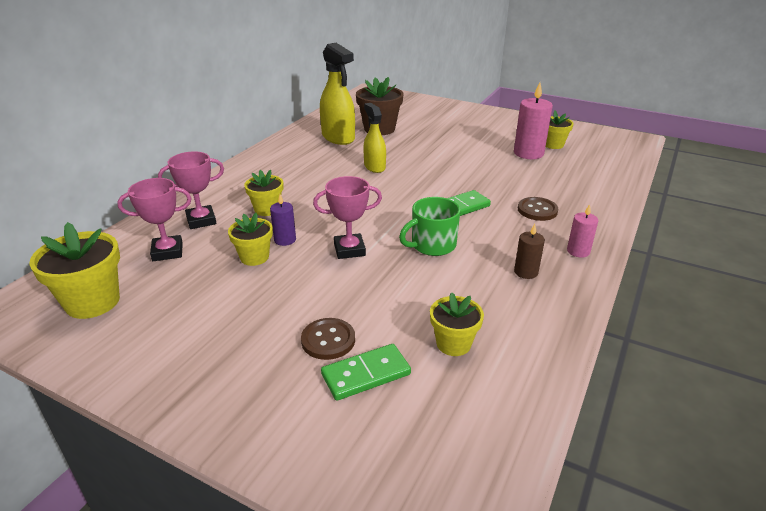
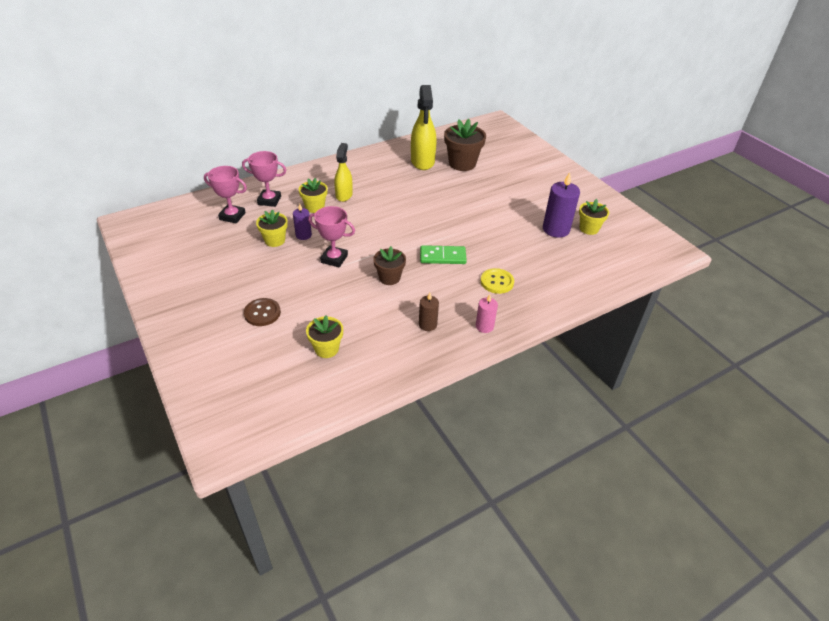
camera: 30 degrees right, 10 degrees up
(92, 302) = (170, 234): yellow flower pot -> none
(366, 374) = (261, 343): green domino -> none
(374, 167) = (420, 198): yellow spray bottle -> yellow spray bottle (344, 195)
(432, 245) = (389, 278): green mug -> brown flower pot
(528, 153) = (556, 229): pink candle -> purple candle
(537, 210) = (497, 282): brown button -> yellow button

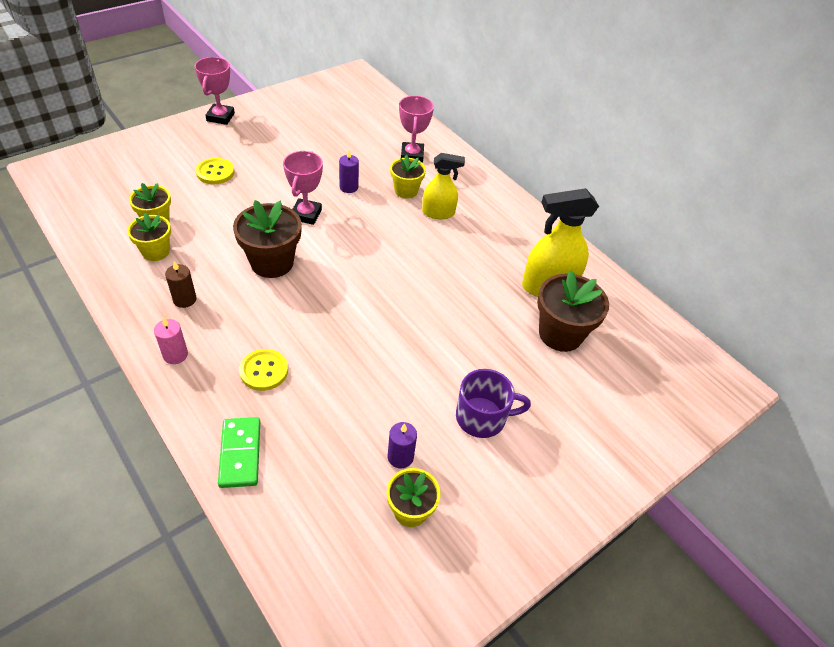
camera: 80 degrees right, 5 degrees up
(232, 216) = (376, 134): pink trophy -> pink trophy (220, 117)
(262, 313) = (215, 172): brown button -> yellow button
(275, 240) = (336, 167): yellow flower pot -> yellow flower pot (156, 251)
(389, 278) = (272, 262): brown flower pot -> brown flower pot, size x1.60
(442, 257) = (316, 312): green domino -> green domino (240, 453)
(525, 198) = (482, 417): none -> purple mug
(556, 229) = (400, 457): purple candle -> purple candle, size x0.56

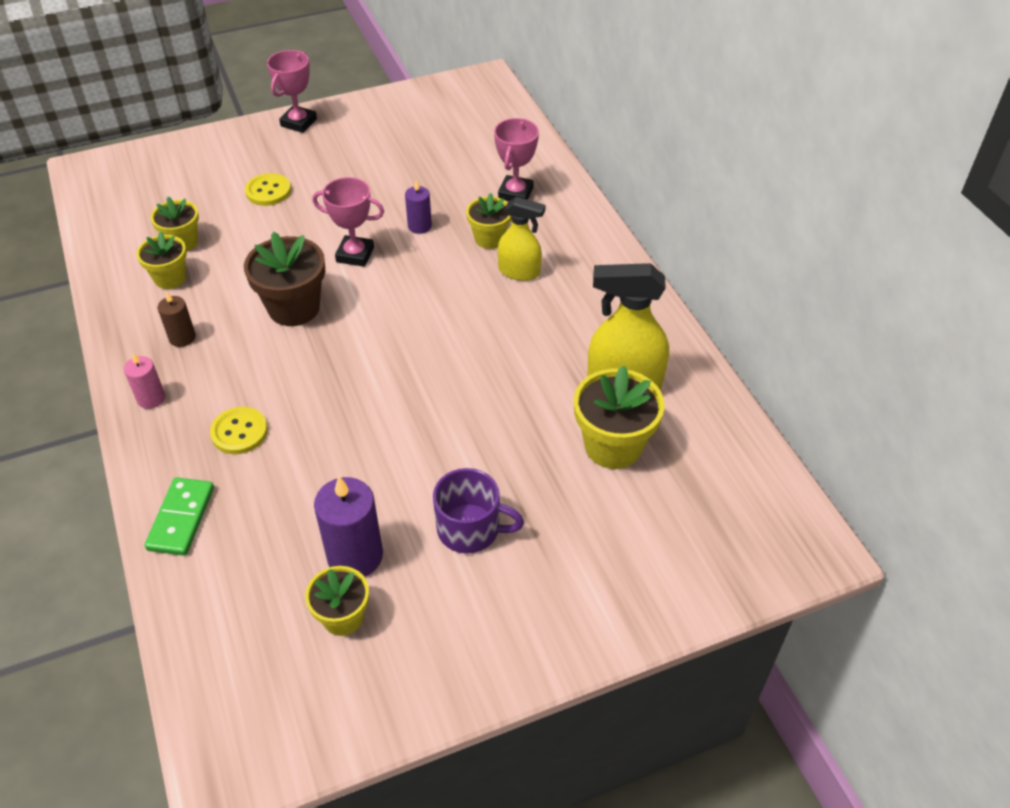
camera: 20 degrees right, 0 degrees up
(306, 214) = (355, 254): pink trophy -> pink trophy turned 75 degrees clockwise
(400, 457) = (355, 556): purple candle -> purple candle, size x1.77
(560, 334) = (613, 446): brown flower pot -> yellow flower pot

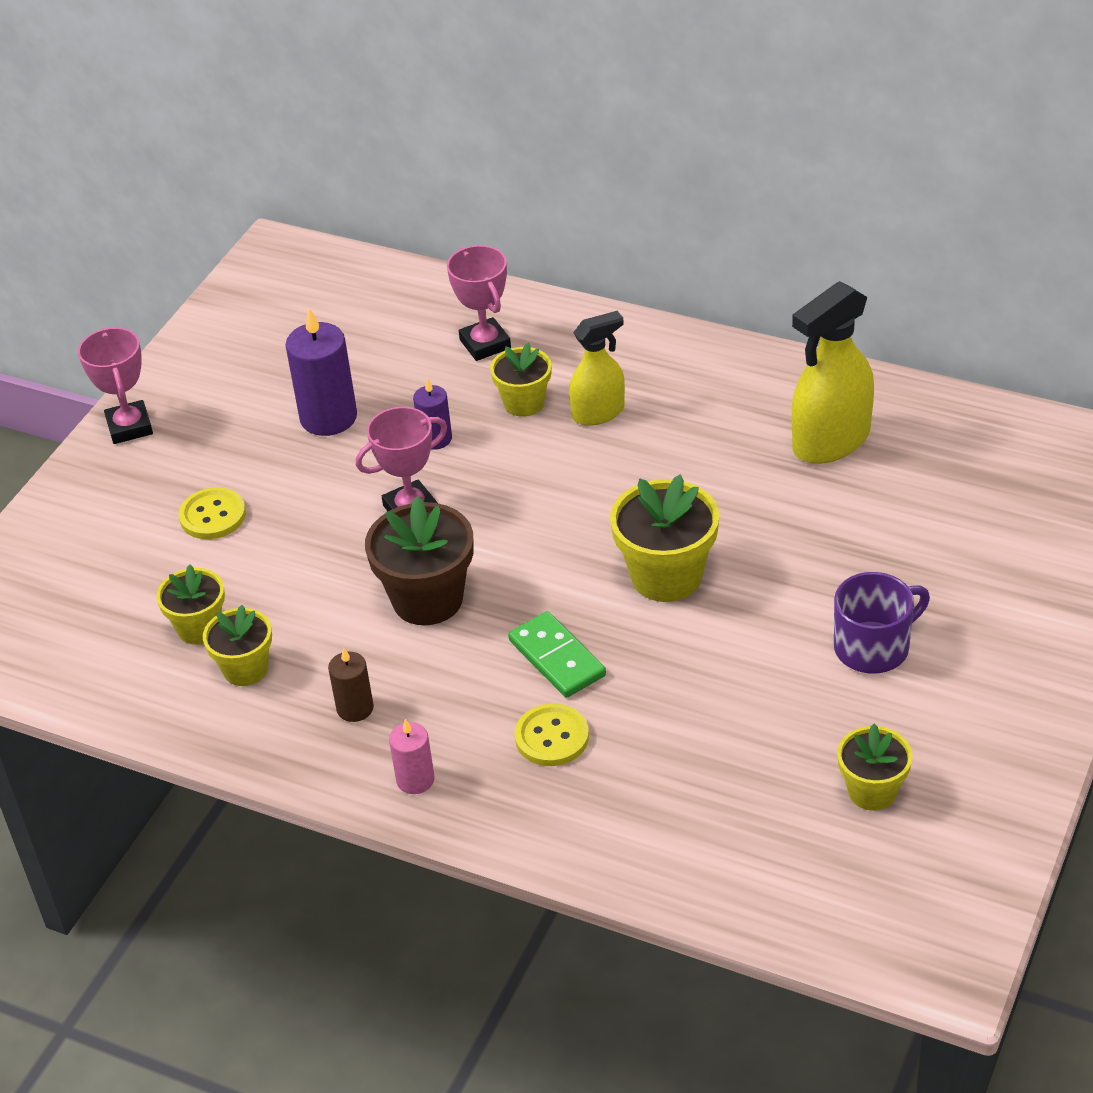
camera: 40 degrees left, 5 degrees down
(181, 518) = (614, 842): green domino -> green domino (556, 658)
(355, 556) = (812, 742): purple candle -> purple candle (328, 417)
(613, 446) = (892, 496): yellow flower pot -> yellow flower pot (666, 576)

